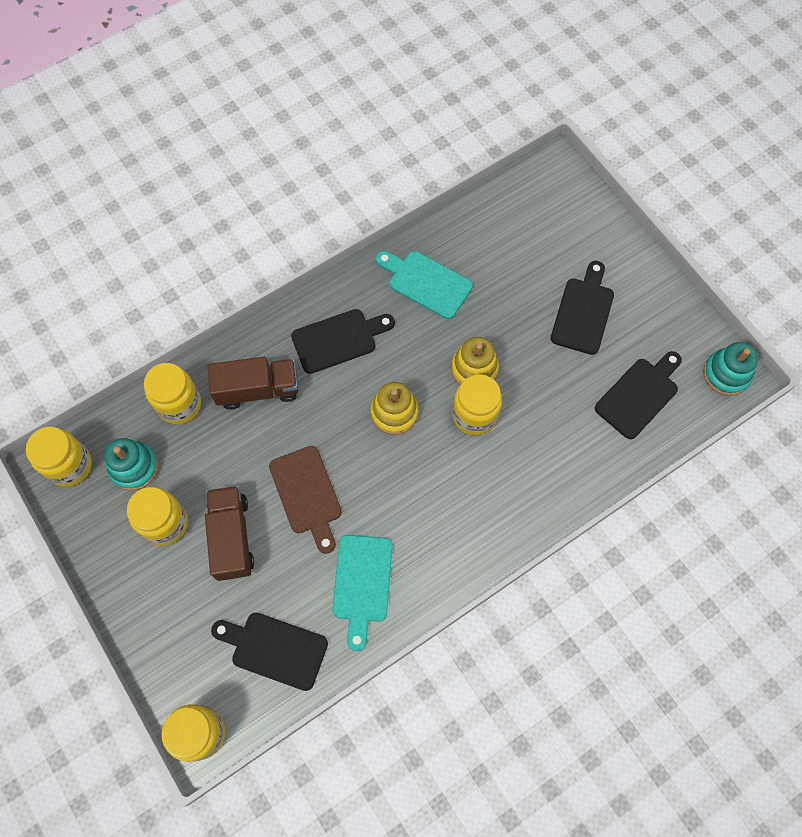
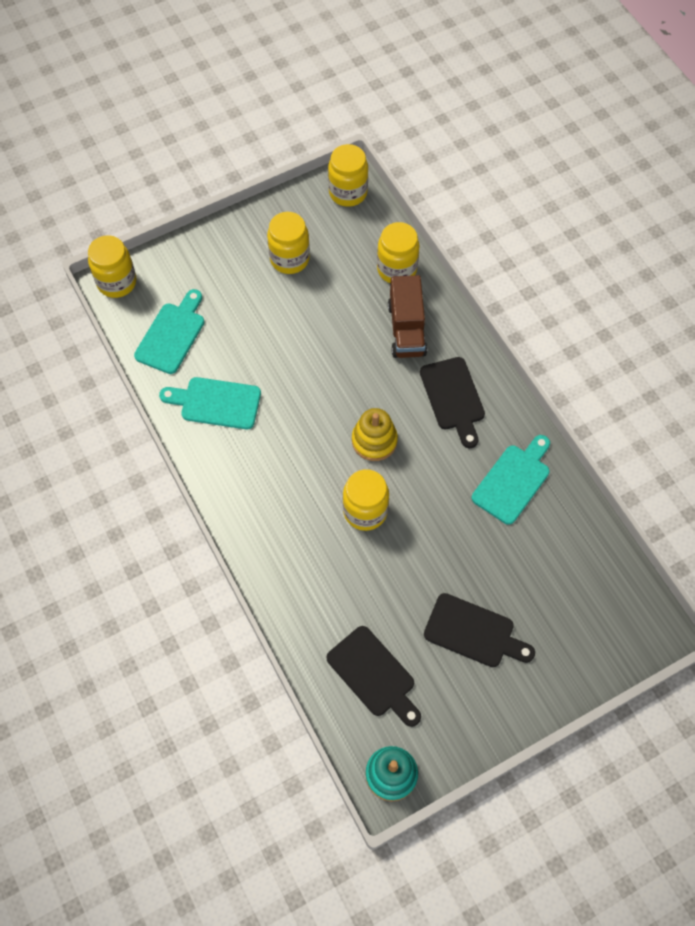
camera: 95 degrees right, 5 degrees down
(134, 467) = (341, 237): turquoise stacking toy -> none
(232, 537) = (271, 306): brown truck -> none
(274, 649) = (172, 335): black cutting board -> turquoise cutting board
(307, 494) = (302, 364): brown cutting board -> none
(474, 369) = (414, 516): yellow stacking toy -> none

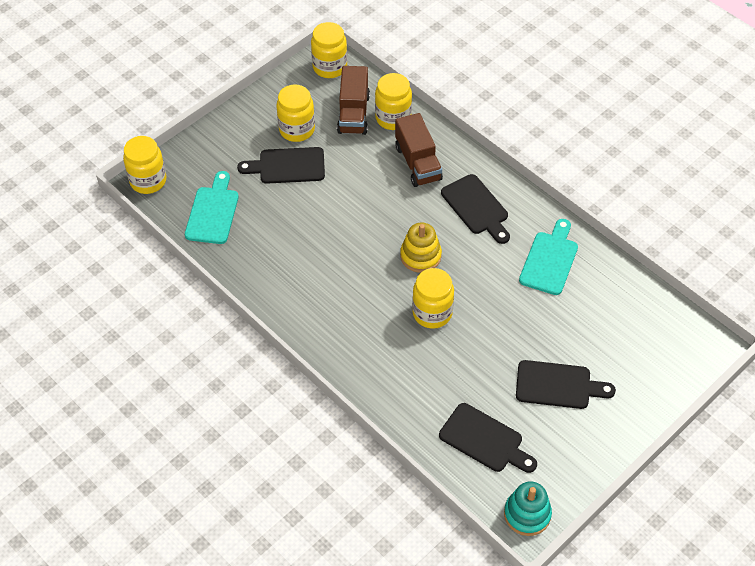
camera: 15 degrees left, 10 degrees down
(216, 403) = (271, 258): turquoise cutting board -> none
(266, 300) = (287, 166): none -> black cutting board
(356, 254) = (353, 114): none -> brown truck

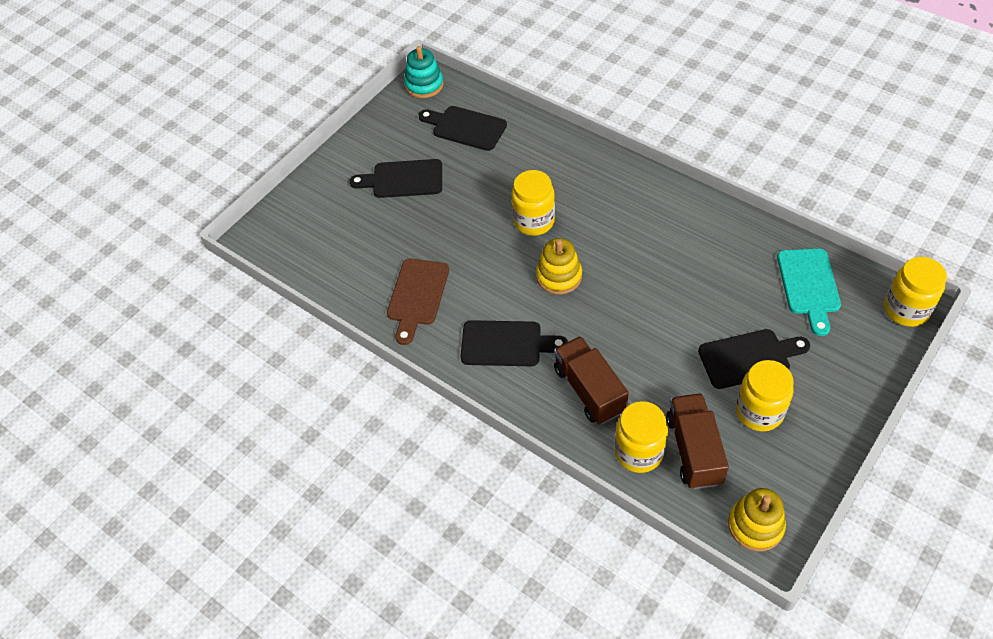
camera: 175 degrees right, 0 degrees up
(330, 67) = (755, 525): yellow jar -> yellow stacking toy
(477, 207) = (506, 344): black cutting board -> black cutting board turned 135 degrees clockwise
(549, 260) = (417, 296): turquoise cutting board -> brown cutting board

